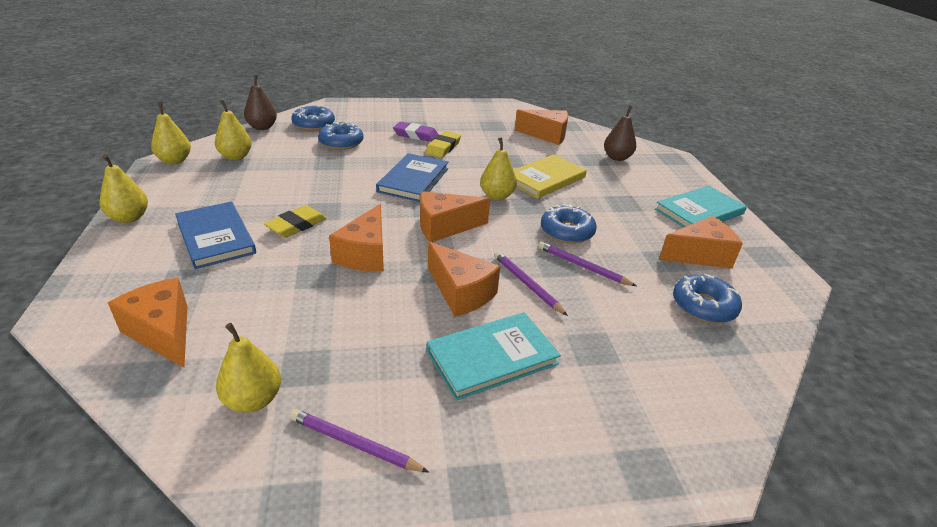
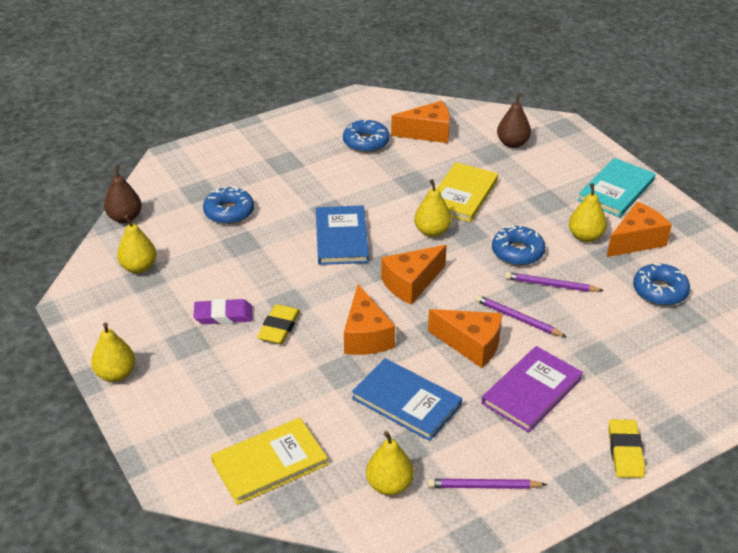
camera: 20 degrees left, 5 degrees up
(163, 332) = (269, 463): orange cheese -> yellow book
(175, 160) = (81, 293): yellow pear -> yellow pear (585, 236)
(215, 237) = (219, 365): blue book -> blue book (406, 402)
(313, 124) = (176, 195): blue donut -> blue donut (366, 142)
(416, 135) = (296, 176): purple eraser -> purple eraser (223, 315)
(443, 147) = (337, 184): yellow eraser -> yellow eraser (625, 451)
(492, 357) = (532, 391): turquoise book -> purple book

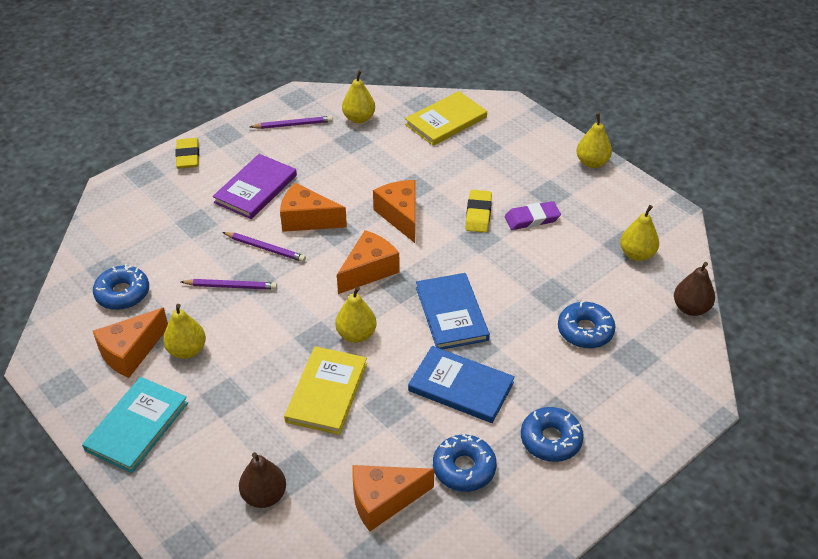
camera: 170 degrees right, 5 degrees up
(406, 402) = (356, 170): blue book -> blue book (461, 387)
(517, 252) = (263, 320): blue donut -> blue donut (551, 440)

